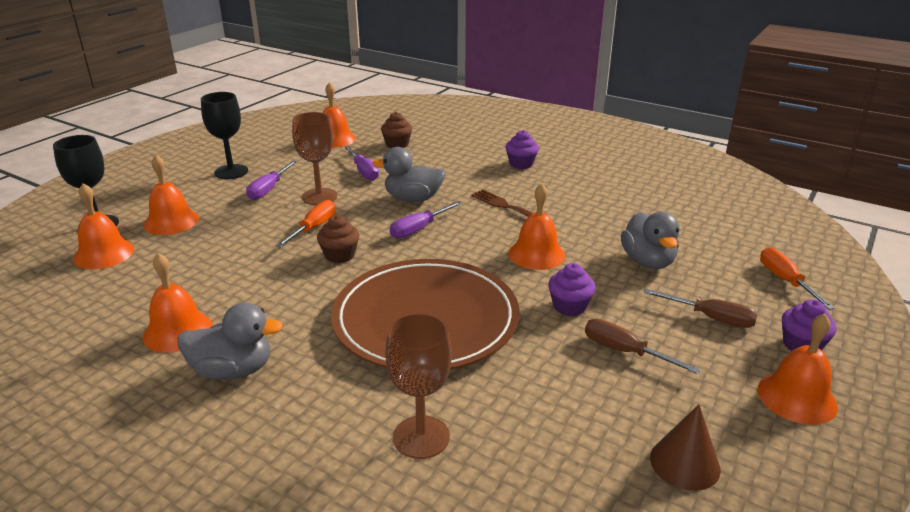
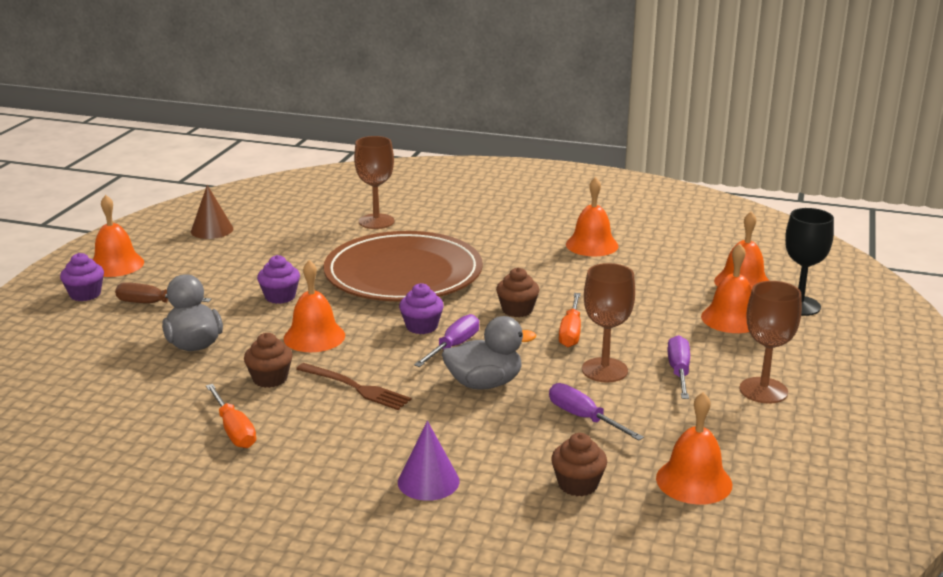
camera: 165 degrees right, 5 degrees down
(231, 172) = (763, 390): black goblet -> brown goblet
(233, 370) = (524, 232): grey duck -> none
(478, 154) = (428, 481): none -> purple cone
(521, 164) = (353, 470): purple cupcake -> purple cupcake (421, 326)
(575, 223) = (270, 379): none -> brown cupcake
(625, 351) = (237, 274): brown screwdriver -> none
(785, 281) = (55, 344): orange screwdriver -> orange screwdriver (234, 430)

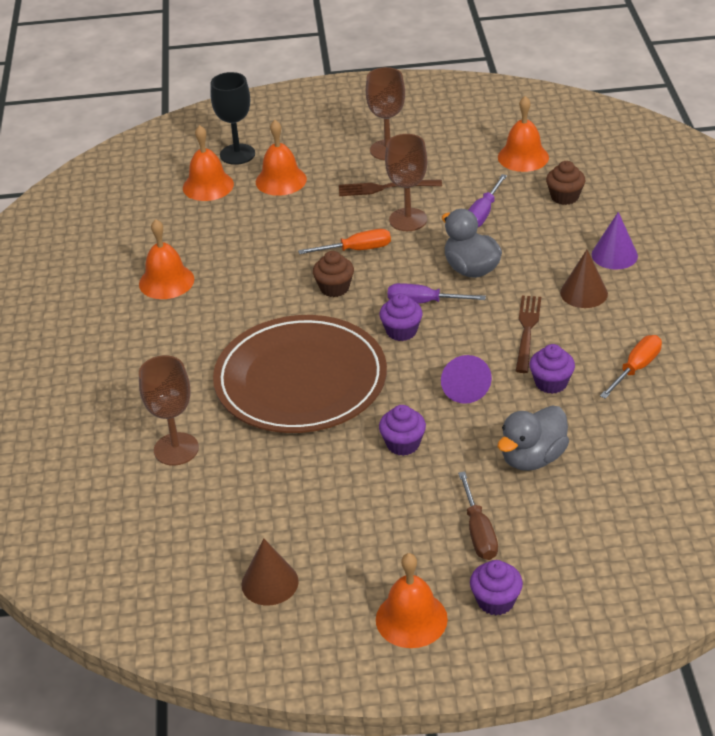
camera: 110 degrees left, 15 degrees up
(270, 379) = (551, 383): brown cupcake -> purple cupcake
(314, 337) = (464, 387): orange bell -> purple cone
(381, 438) = (584, 293): none -> brown cone
(679, 371) = (385, 188): purple screwdriver -> brown fork

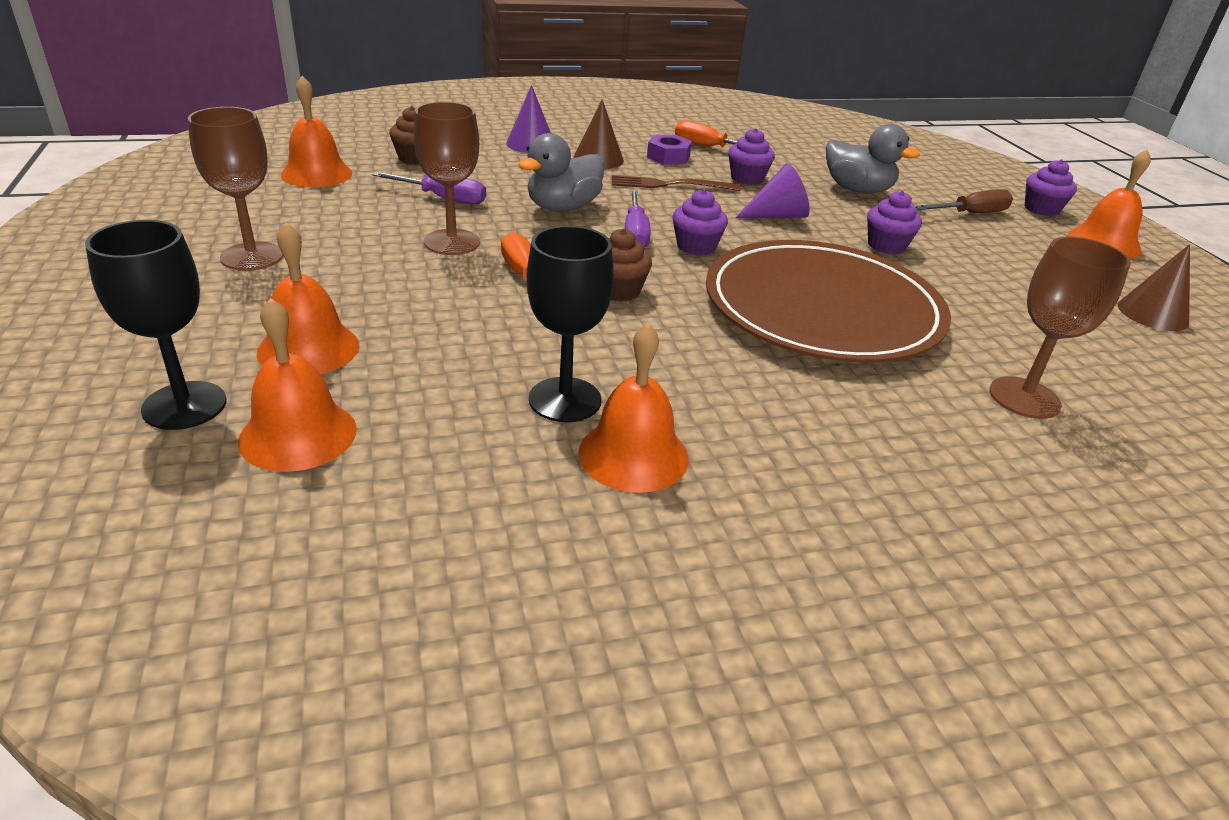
camera: 105 degrees left, 5 degrees down
(217, 262) = (565, 400): none -> black goblet
(385, 188) = (363, 258): brown fork -> none
(600, 337) = (668, 157): none -> purple nut

